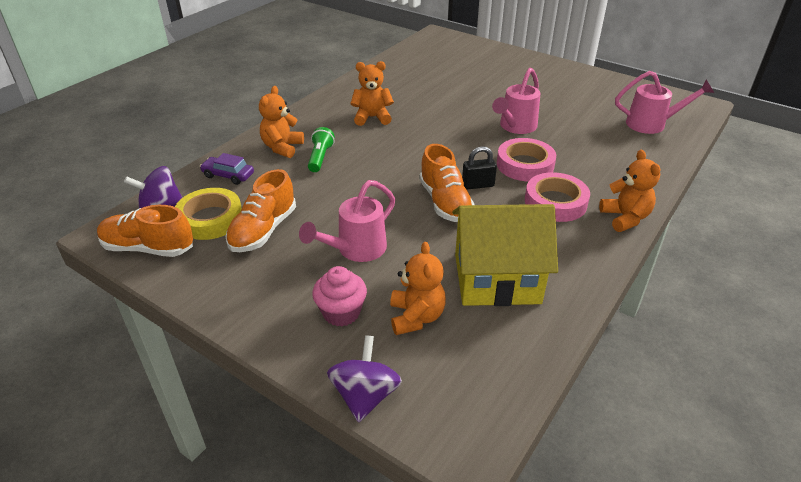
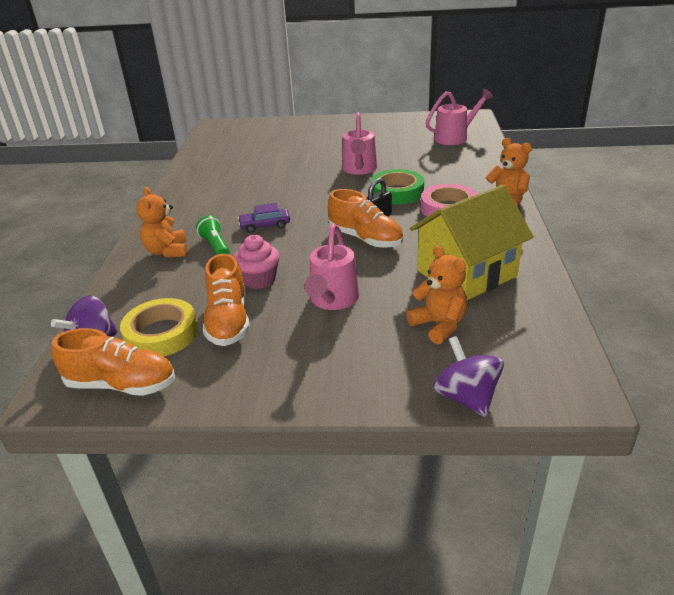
camera: 30 degrees left, 5 degrees down
(148, 248) = (121, 384): orange shoe -> orange shoe turned 150 degrees counterclockwise
(228, 175) = (137, 292): purple car -> purple car (265, 225)
(341, 312) = (375, 350): pink cupcake -> pink cupcake (259, 280)
(372, 117) = (228, 201): orange teddy bear -> none
(525, 165) = (397, 192): pink tape -> green tape

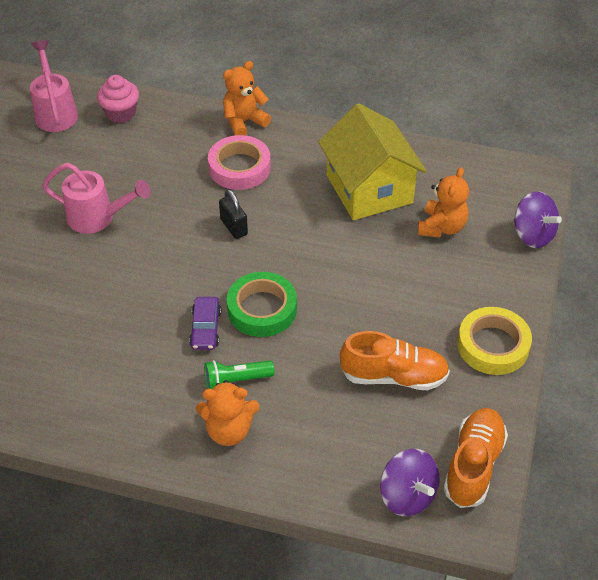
camera: 80 degrees left, 15 degrees up
(161, 334) = (400, 434): yellow tape -> yellow tape (493, 345)
(259, 280) = (326, 345): pink cupcake -> pink cupcake (121, 113)
(332, 300) = (382, 291): pink watering can -> none
(365, 239) = (276, 245): orange shoe -> none
(397, 192) = (179, 198): green tape -> green tape (262, 309)
(439, 325) = (441, 227): orange teddy bear -> orange teddy bear turned 135 degrees clockwise
(466, 397) = (532, 235): purple spinning top -> purple spinning top turned 120 degrees counterclockwise

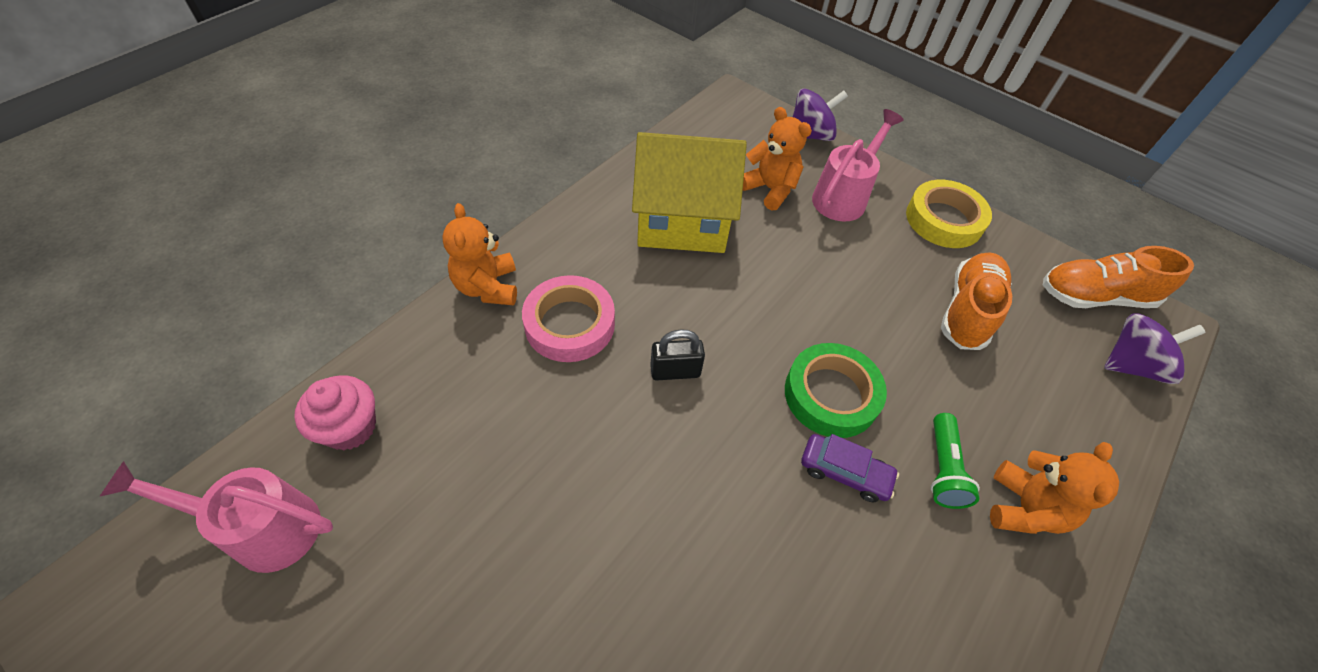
camera: 70 degrees left, 5 degrees up
(97, 218) = (561, 544): pink watering can -> pink watering can (843, 197)
(473, 465) = (1094, 296): orange shoe -> orange shoe turned 45 degrees counterclockwise

